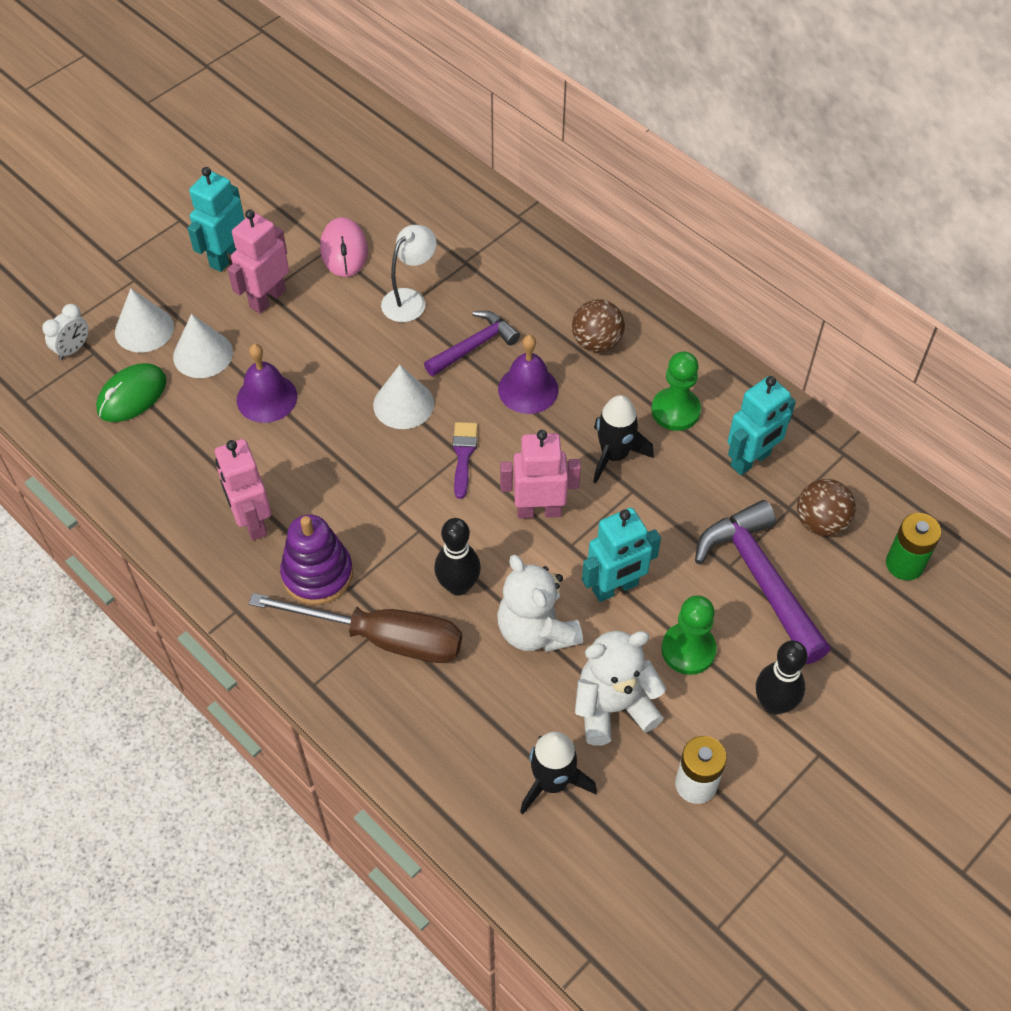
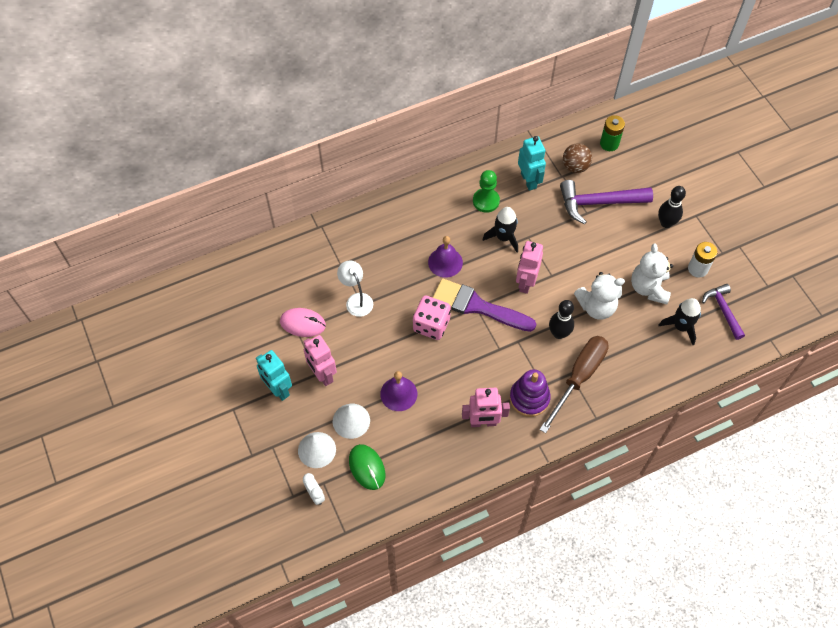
camera: 70 degrees left, 5 degrees up
(403, 404) = (431, 325): white cone -> pink dice
(463, 455) = (477, 306): purple brush -> purple brush, size x2.09
(474, 346) = (404, 278): purple hammer -> purple hammer (723, 310)
(596, 342) = (426, 220): brown ball -> none
(615, 588) = (583, 264): turquoise robot -> none
(688, 650) = (627, 246): green pawn -> none

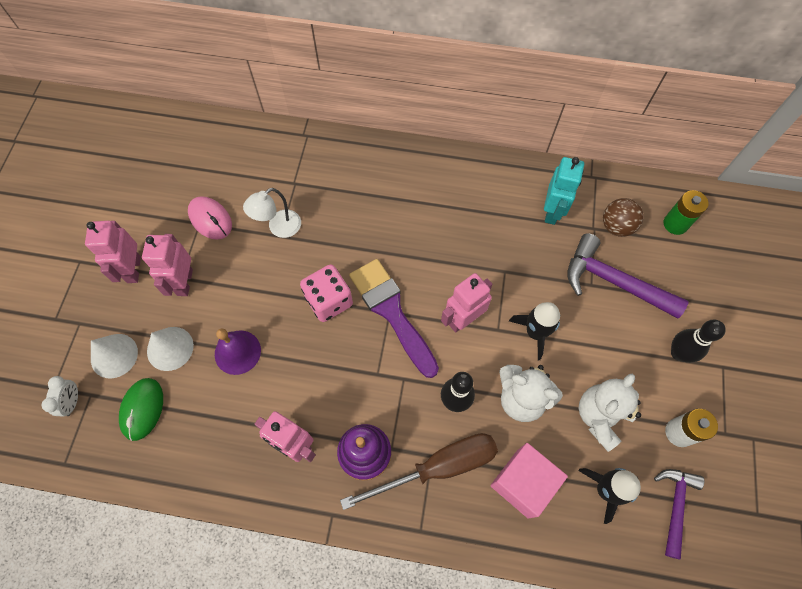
camera: 35 degrees right, 5 degrees up
(278, 389) = (133, 269): turquoise robot -> pink robot
(356, 300) = (279, 228): white lamp -> white lamp turned 135 degrees counterclockwise
(445, 262) = (396, 244): purple bell -> none
(486, 201) = (489, 206): green pawn -> none
(503, 237) = (477, 256): black rocket -> black rocket (535, 332)
(633, 353) = (523, 483): none -> pink cube

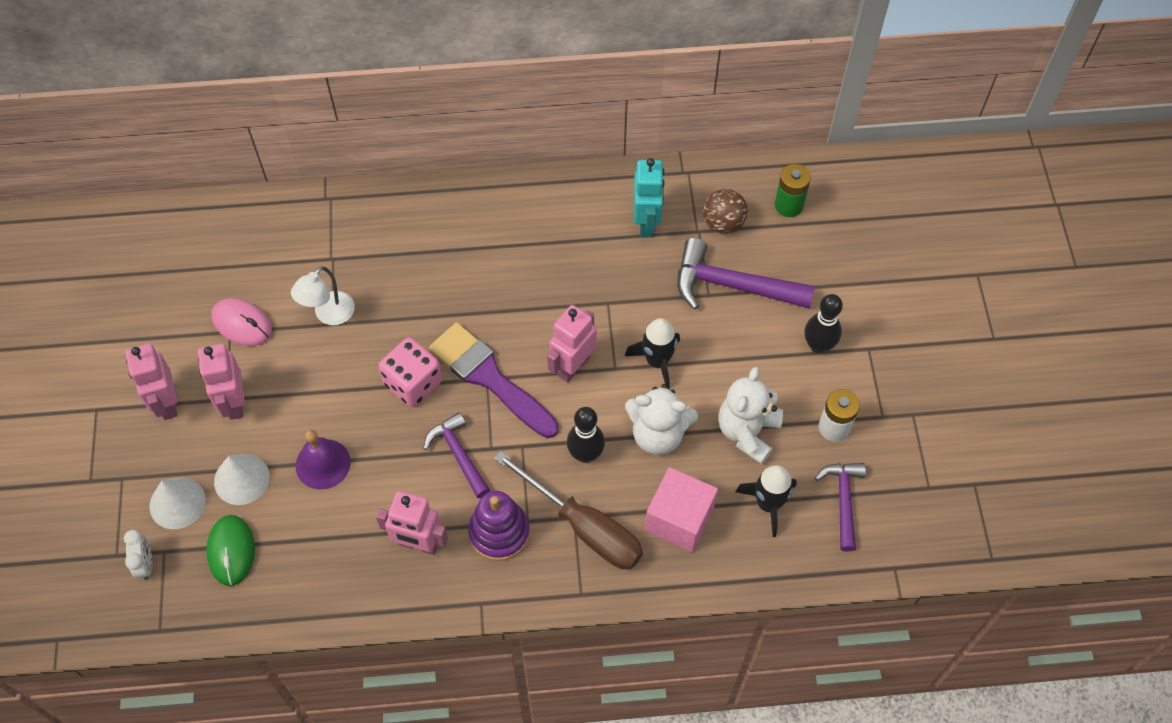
camera: 15 degrees left, 5 degrees down
(349, 372) = (458, 454): none -> purple hammer
(438, 467) = (584, 527): brown screwdriver -> brown screwdriver turned 75 degrees clockwise

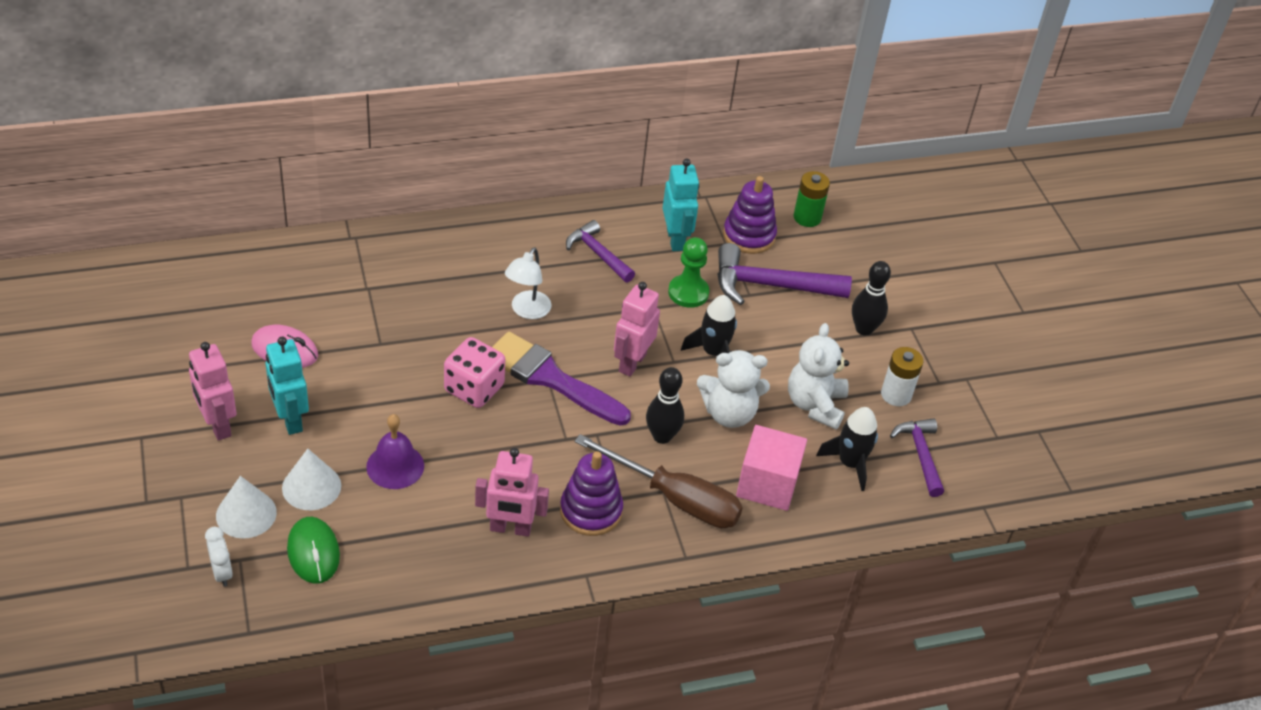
camera: 15 degrees left, 15 degrees down
(234, 403) = (290, 419): pink robot -> turquoise robot
(329, 315) = (374, 336): white lamp -> white lamp (527, 311)
(458, 454) = (534, 446): purple hammer -> purple hammer (597, 254)
(646, 288) = (688, 292): none -> green pawn
(723, 223) = (749, 235): brown ball -> purple stacking toy

